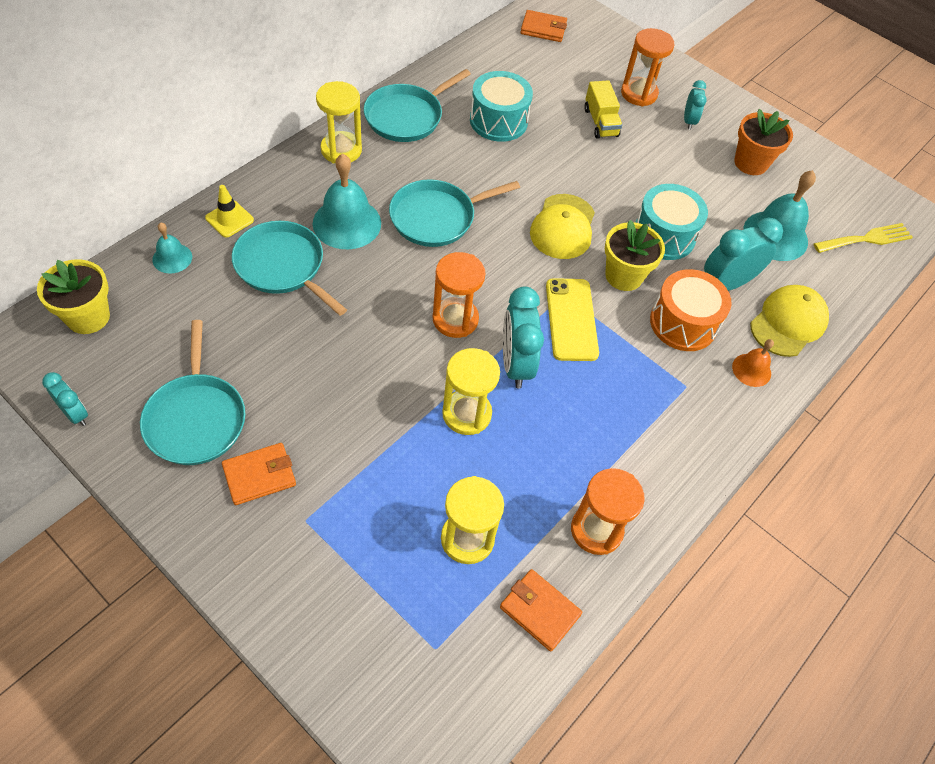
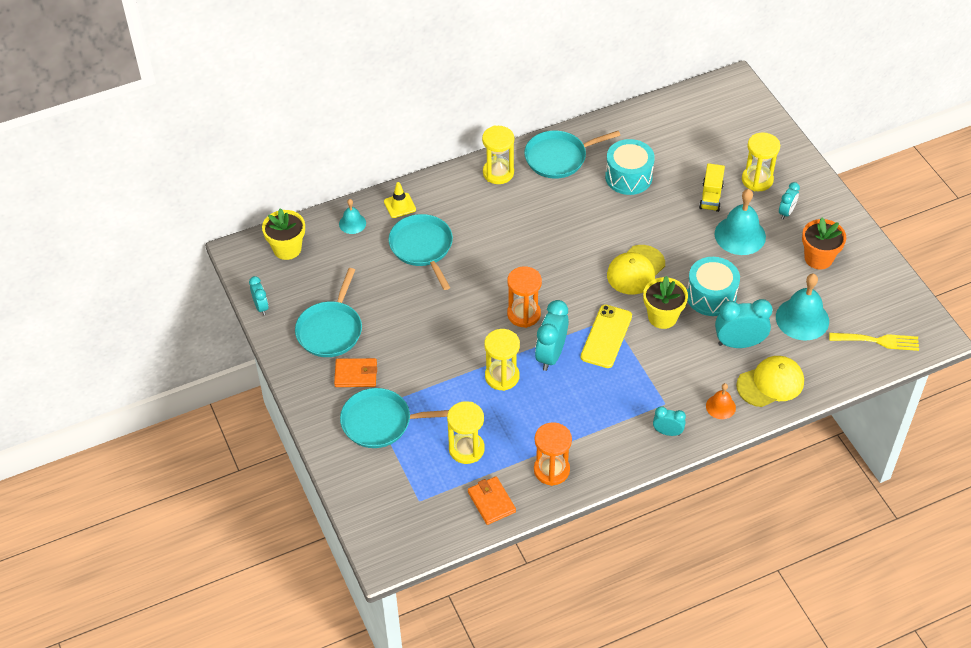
camera: 30 degrees right, 5 degrees down
(347, 223) = (479, 228): turquoise bell -> turquoise bell (740, 235)
(436, 217) = (545, 240): turquoise pan -> turquoise pan (380, 422)
(543, 29) = (706, 107): orange wallet -> none
(639, 94) = (757, 180): orange hourglass -> yellow hourglass
(683, 323) = (688, 361): orange drum -> none
(710, 424) = (667, 432): none -> turquoise clock

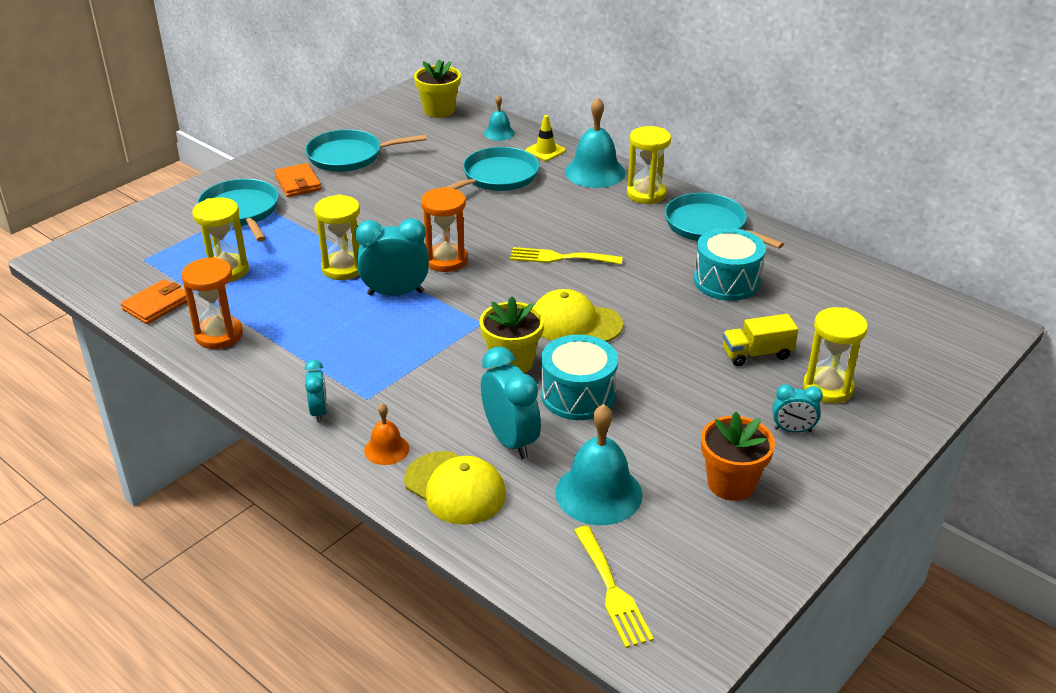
camera: 65 degrees right, 15 degrees down
(261, 307) = (356, 116): turquoise clock -> none
(555, 250) = (560, 258): none -> yellow fork
(606, 336) = (450, 326): yellow phone -> none
(740, 235) = (709, 396): turquoise bell -> turquoise bell (595, 172)

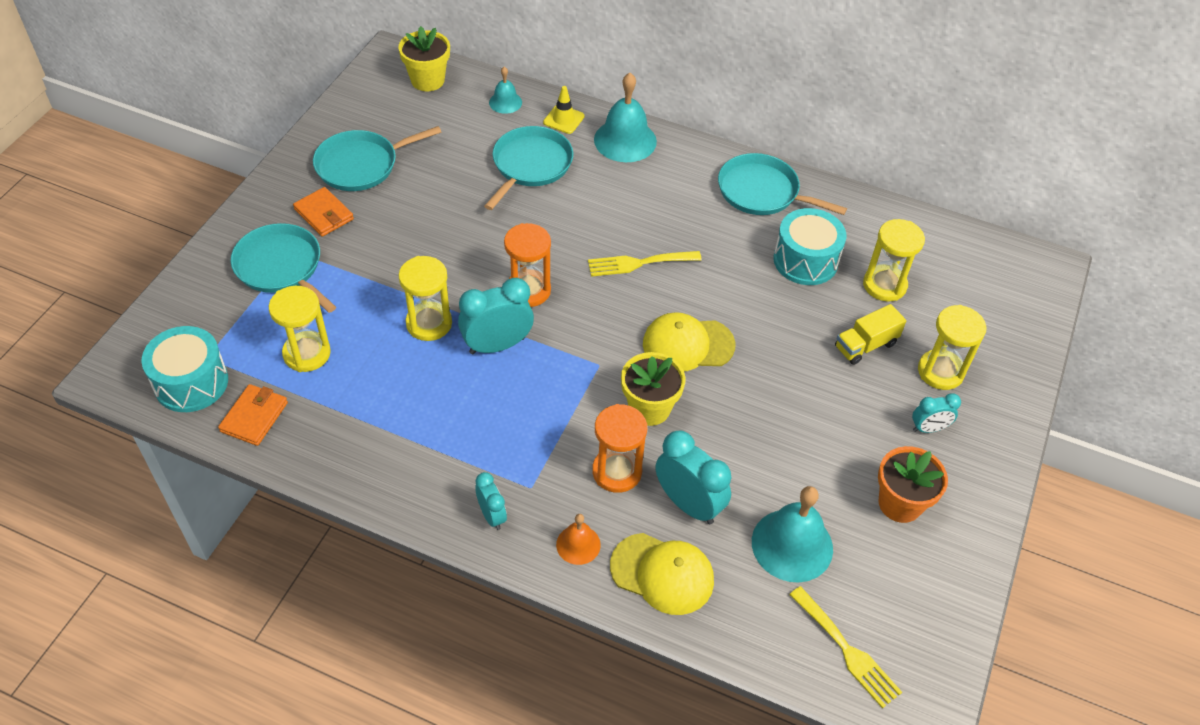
camera: 20 degrees left, 15 degrees up
(219, 335) = (342, 442): orange hourglass -> orange hourglass (617, 471)
(578, 395) = (727, 434): turquoise drum -> turquoise drum (191, 382)
(646, 194) = (687, 161): yellow hourglass -> yellow hourglass (884, 285)

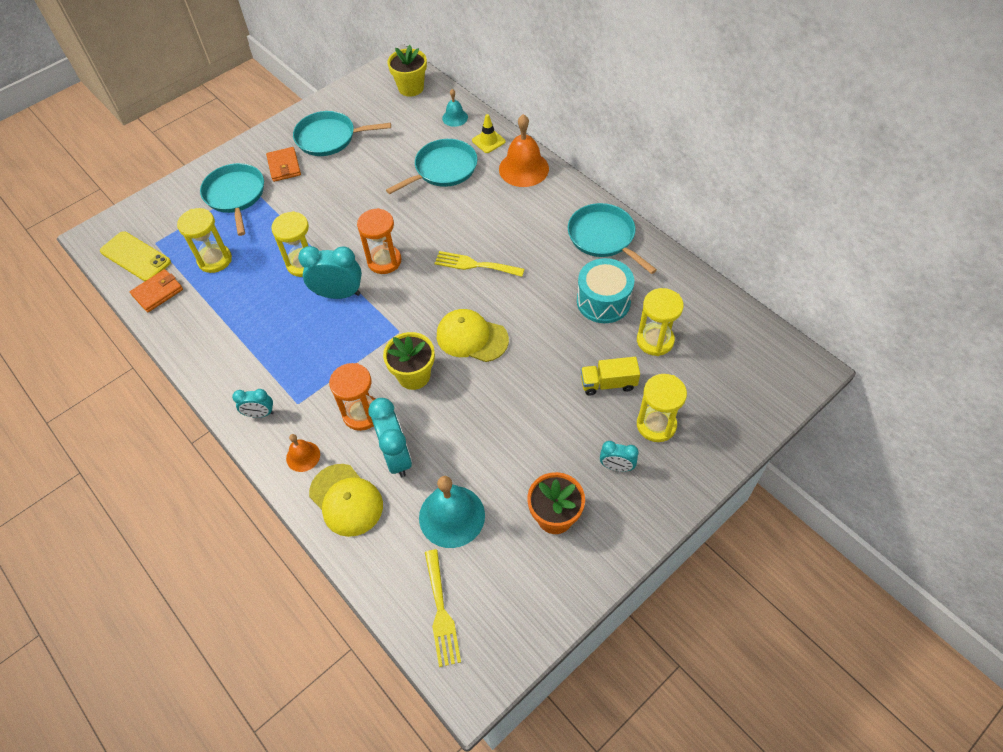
camera: 30 degrees right, 5 degrees up
(191, 382) = (135, 257): turquoise drum -> yellow phone
(492, 515) = (260, 414): turquoise clock -> turquoise clock turned 90 degrees clockwise
(625, 140) = (523, 169): turquoise bell -> orange bell

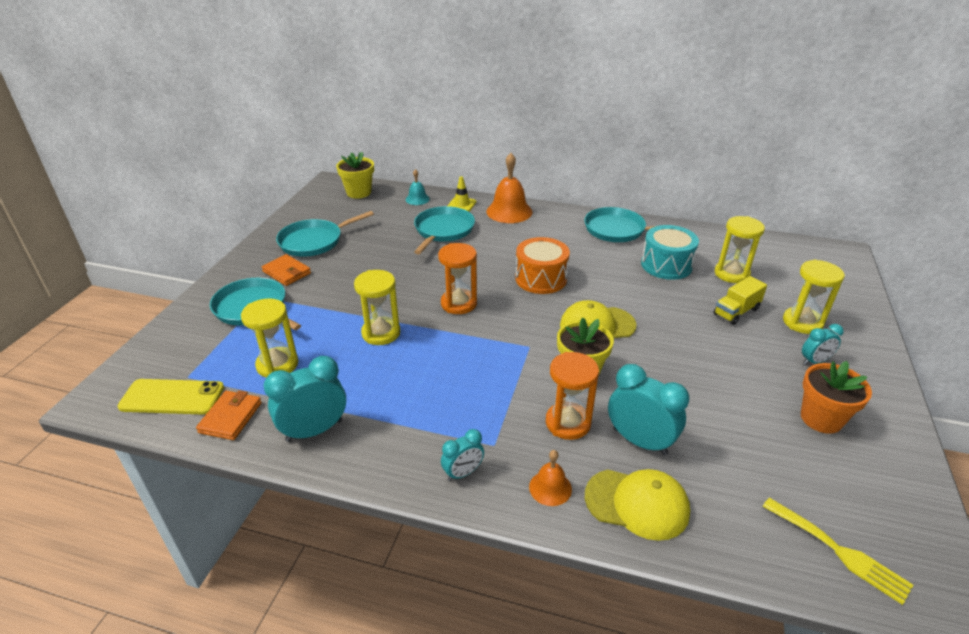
camera: 35 degrees left, 20 degrees down
(338, 294) = (441, 342): turquoise clock -> turquoise clock (314, 431)
(452, 516) = (745, 463): turquoise bell -> none
(474, 265) = (541, 279): yellow fork -> orange drum

